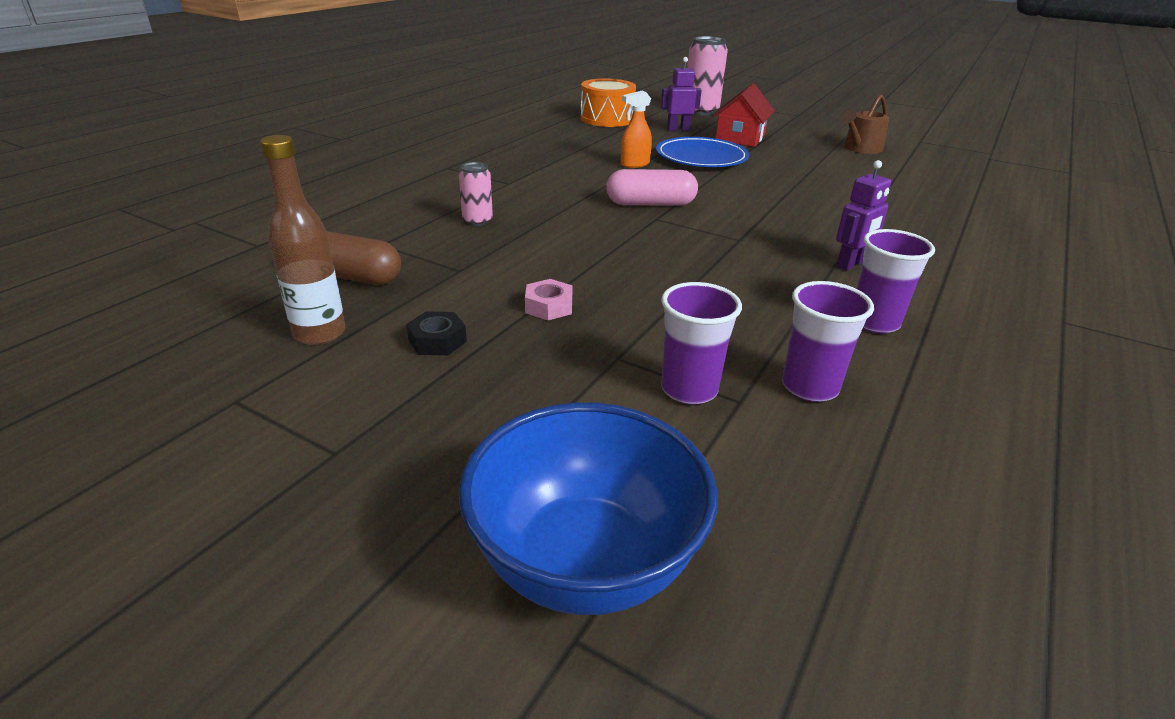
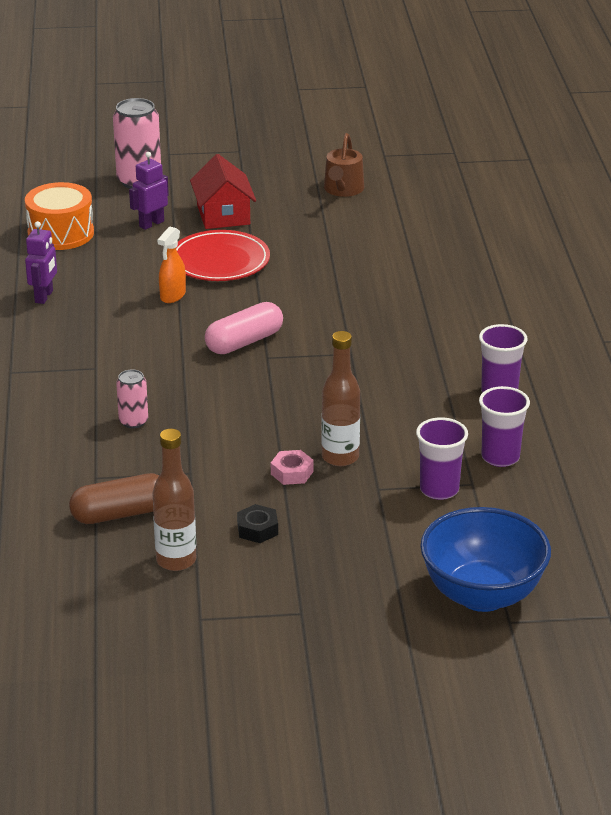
camera: 35 degrees left, 0 degrees up
(616, 313) = (340, 457): none -> brown bottle
(701, 157) = (220, 261): blue plate -> red plate
(851, 264) = (446, 345): purple robot -> purple robot (44, 297)

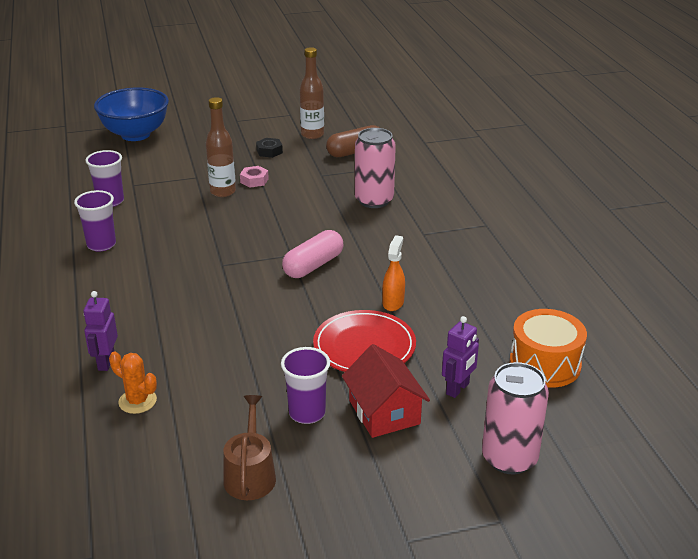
camera: 170 degrees right, 0 degrees up
(44, 297) = (507, 290): purple robot -> purple robot (106, 362)
(133, 421) = (374, 200): pink can -> pink can, size x1.84
(435, 240) = (137, 401): none -> orange cactus
(439, 489) = (155, 180): purple cup -> purple cup (307, 413)

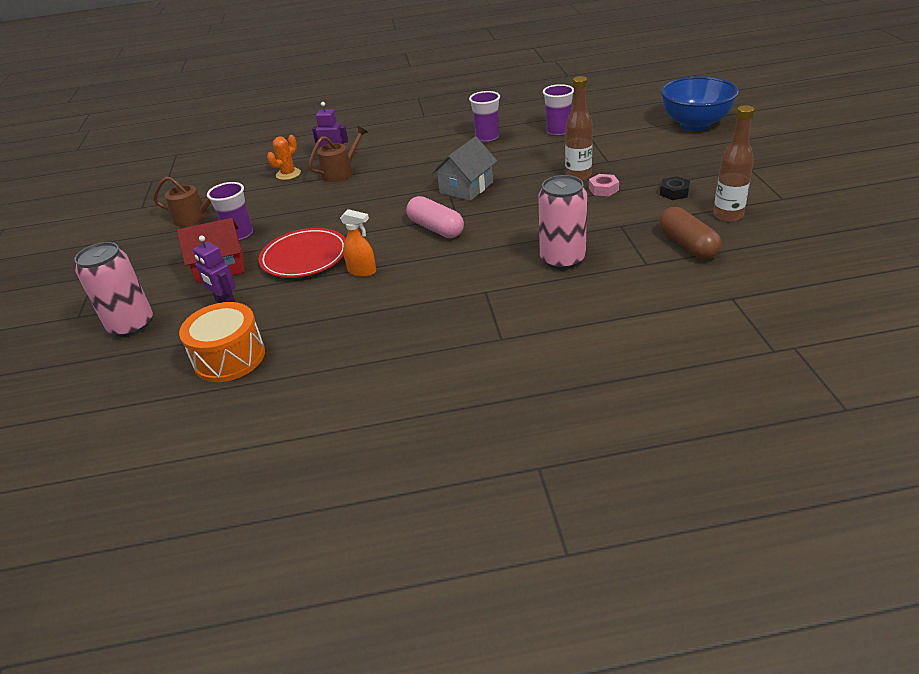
camera: 100 degrees right, 5 degrees up
(152, 350) = (340, 172): none -> brown watering can
(228, 252) = (466, 187): none -> grey house

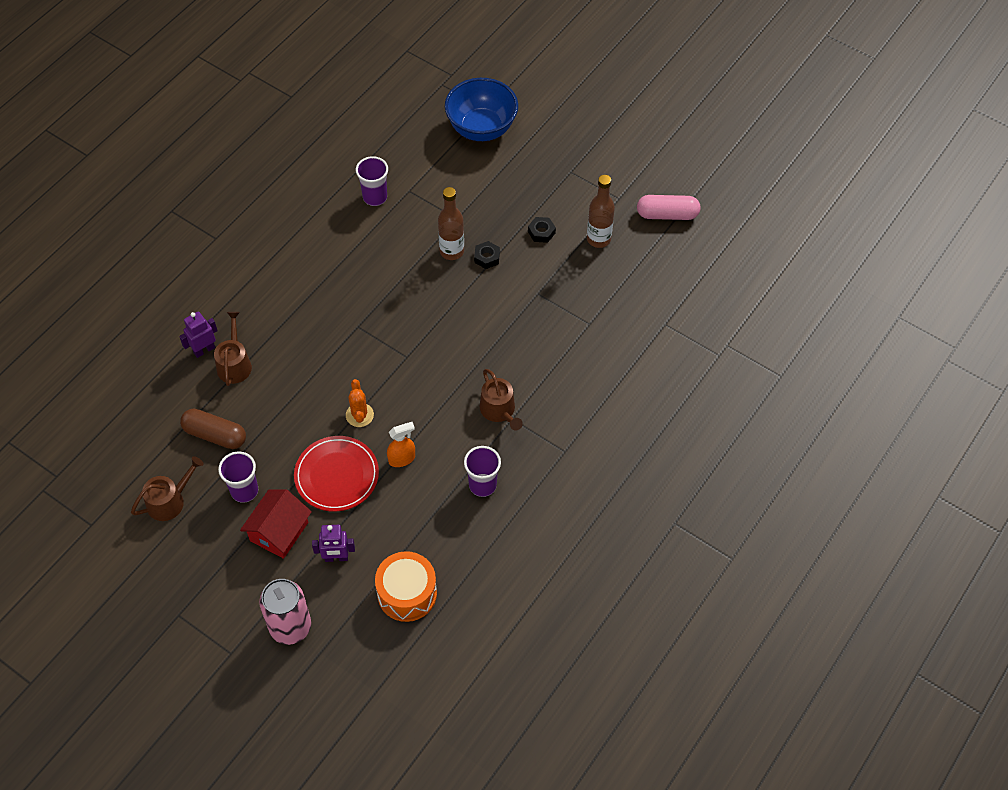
camera: 50 degrees left, 20 degrees up
(288, 174) = (184, 396): orange cactus -> orange cactus (359, 415)
(436, 228) = (405, 380): pink capsule -> pink capsule (667, 214)
(466, 187) = (375, 318): grey house -> none
(482, 281) = (499, 410): none -> brown watering can
(487, 138) = (318, 240): purple cup -> purple cup (482, 485)
(562, 259) = (531, 354): pink can -> none
(603, 189) = (487, 257): pink nut -> black nut
(687, 245) = (598, 288): brown capsule -> brown capsule (215, 435)

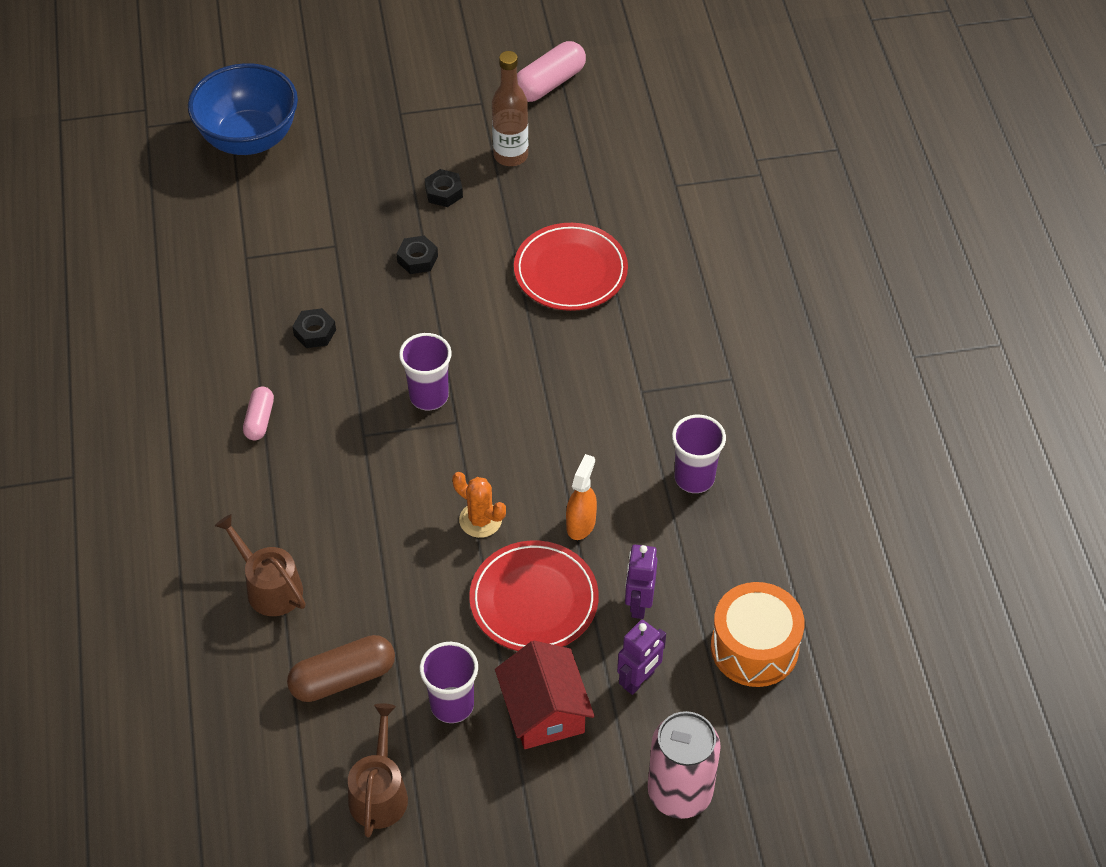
camera: 45 degrees left, 5 degrees down
(204, 350) = (213, 602): purple robot -> purple robot (638, 604)
(321, 279) = (259, 420): none -> pink capsule
(375, 197) = (214, 292): purple cup -> purple cup (429, 396)
(395, 256) = (315, 332): none -> black nut
(451, 251) = (371, 281): brown bottle -> none
(499, 410) = (619, 394): brown watering can -> none
(553, 326) = (570, 271): none -> red plate

